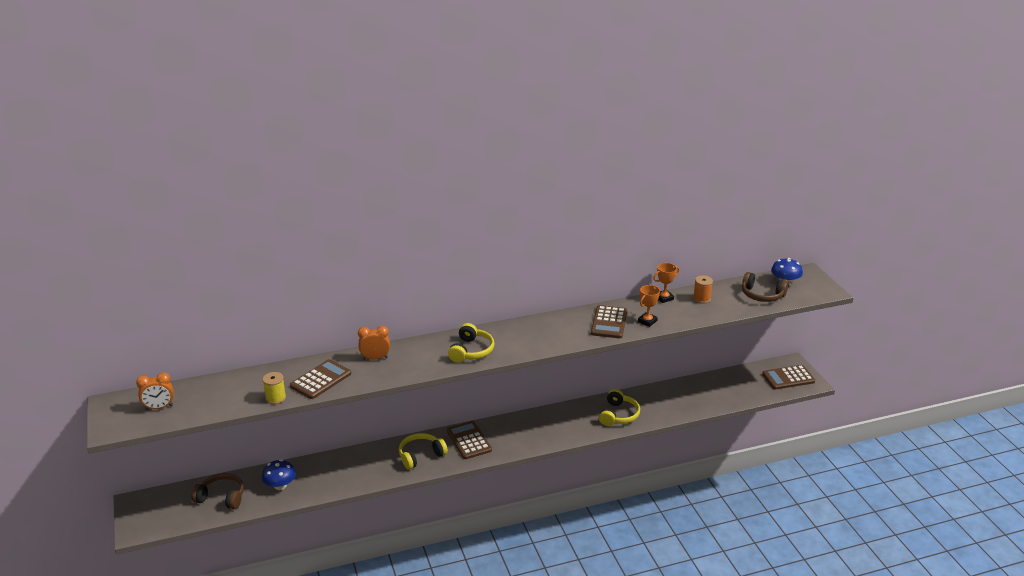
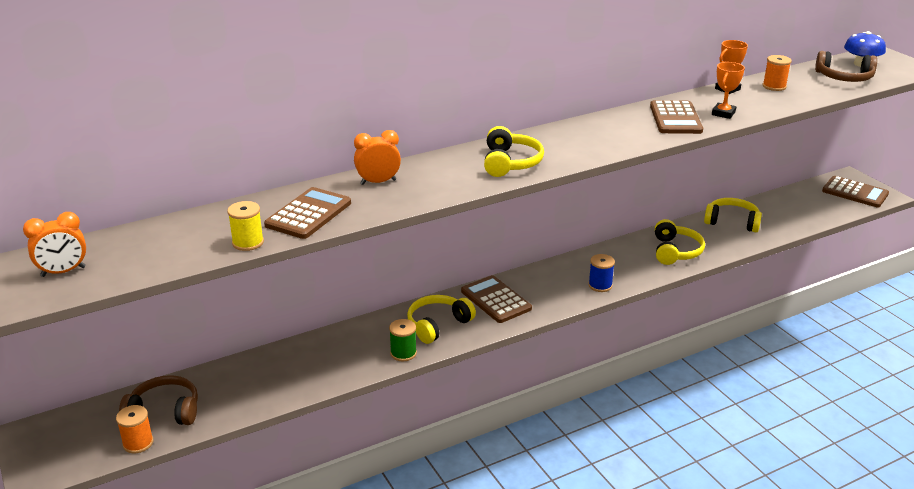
camera: 10 degrees left, 0 degrees up
(200, 517) = (138, 443): none -> orange spool
(280, 485) = (249, 385): blue mushroom -> none
(389, 474) = (403, 353): none -> green spool
(549, 437) = (600, 285): none -> blue spool
(675, 394) = (732, 222): none -> yellow headphones
(788, 378) = (855, 193): brown calculator -> brown calculator turned 120 degrees counterclockwise

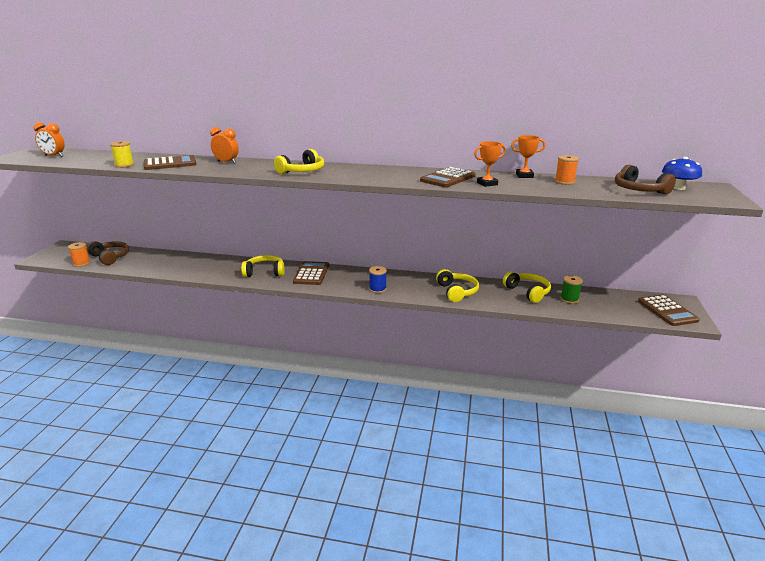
camera: 40 degrees right, 5 degrees down
(403, 353) = (228, 276): green spool -> green spool (569, 299)
(675, 251) = (457, 292): yellow headphones -> yellow headphones turned 60 degrees counterclockwise

